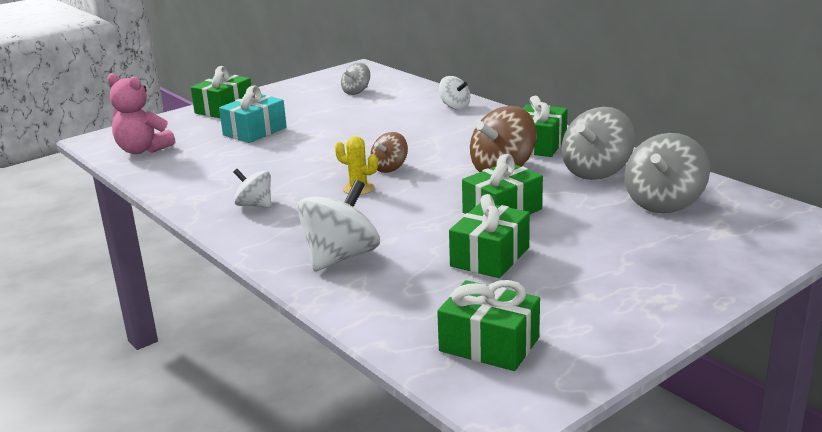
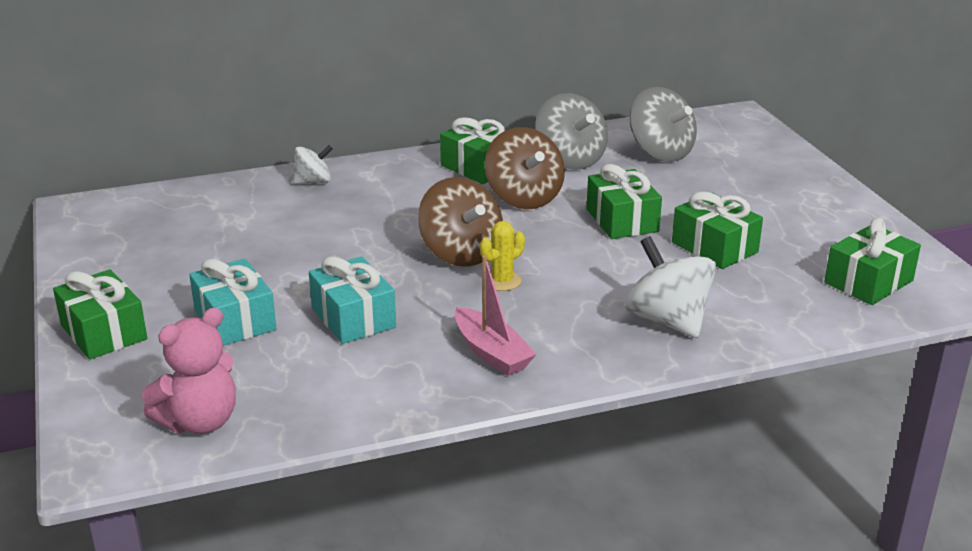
camera: 70 degrees left, 5 degrees up
(255, 205) = (491, 353): white spinning top -> pink boat
(276, 158) = (353, 318): none -> turquoise gift
(356, 92) = (175, 227): grey spinning top -> none
(390, 168) = (461, 253): brown spinning top -> brown spinning top, size x1.73

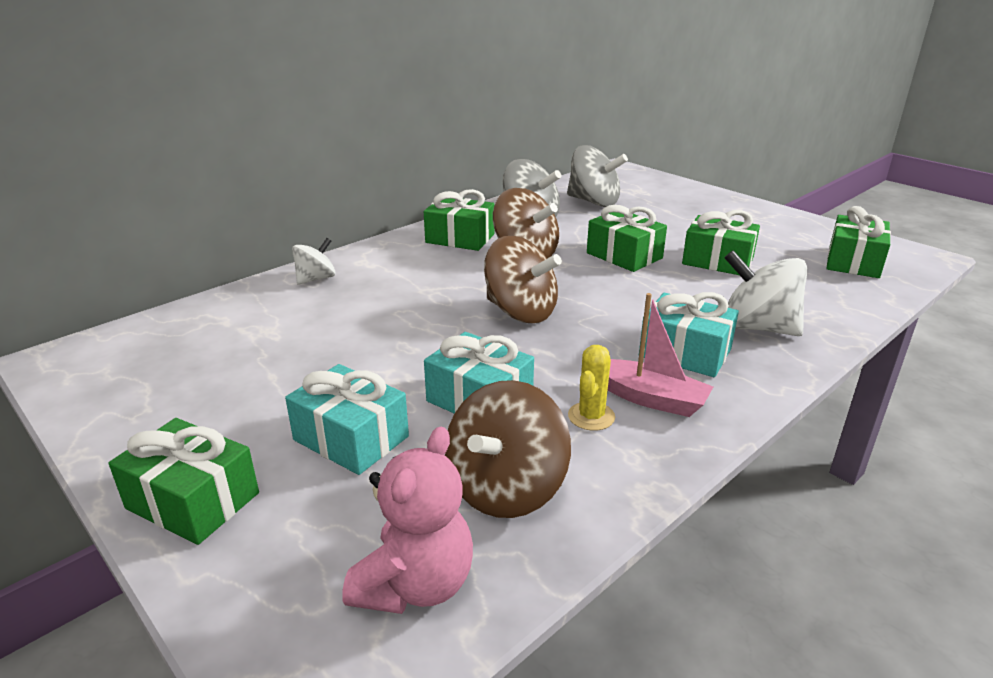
camera: 25 degrees left, 0 degrees up
(312, 384) = (506, 488): none -> brown spinning top
(502, 281) = (584, 328): yellow cactus -> yellow cactus (591, 416)
(568, 325) = (685, 352): none -> turquoise gift

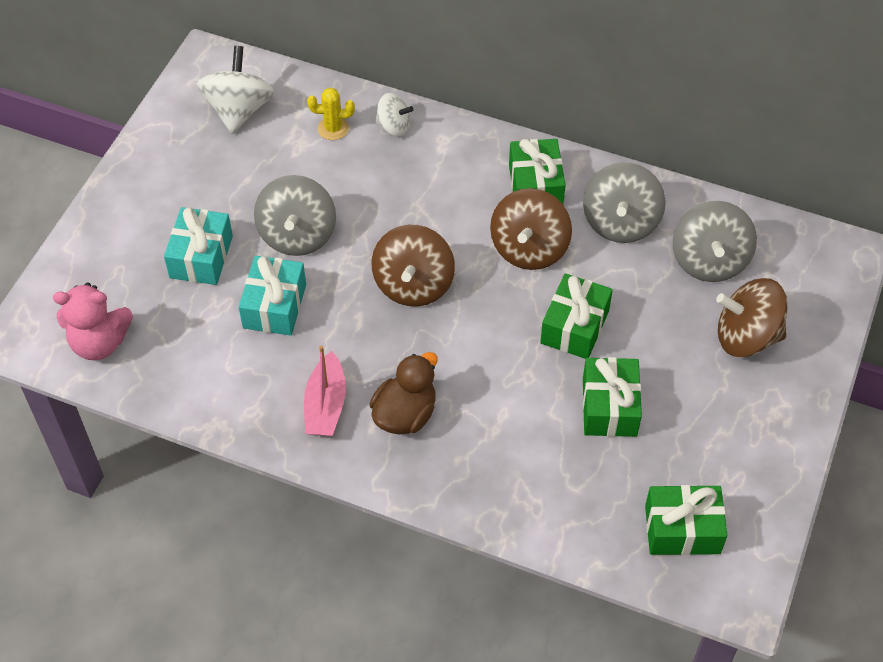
camera: 65 degrees right, 25 degrees up
(193, 500) = (117, 215): green gift -> none
(391, 361) = (297, 235): none -> grey spinning top
(506, 488) = (190, 354): brown spinning top -> brown spinning top (746, 337)
(591, 416) = (285, 376): yellow cactus -> yellow cactus (333, 129)
(685, 352) = (405, 414): turquoise gift -> brown duck
(757, 327) = (478, 459): white spinning top -> white spinning top (239, 110)

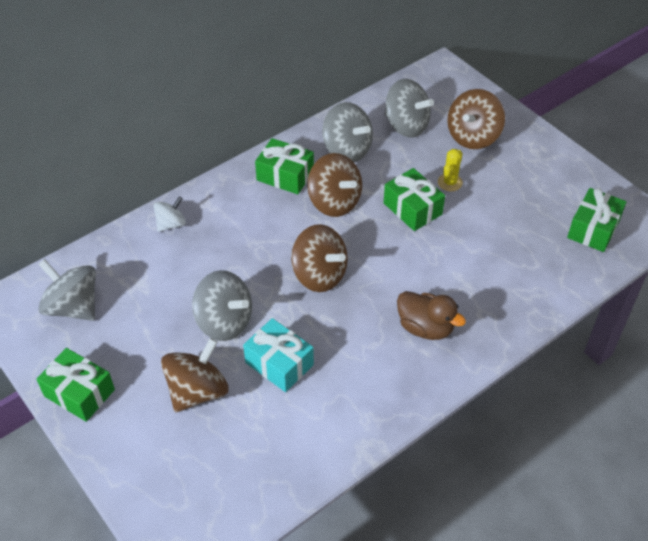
camera: 60 degrees left, 5 degrees down
(99, 343) = (230, 497): pink teddy bear -> none
(201, 257) = (197, 391): turquoise gift -> brown spinning top
(239, 110) = (73, 307): white spinning top -> grey spinning top
(326, 405) = (388, 370): pink boat -> none
(333, 129) = (142, 258): yellow cactus -> yellow cactus (450, 182)
(405, 414) = (425, 327): brown duck -> brown duck turned 150 degrees clockwise
(609, 407) = (485, 221): green gift -> green gift (79, 393)

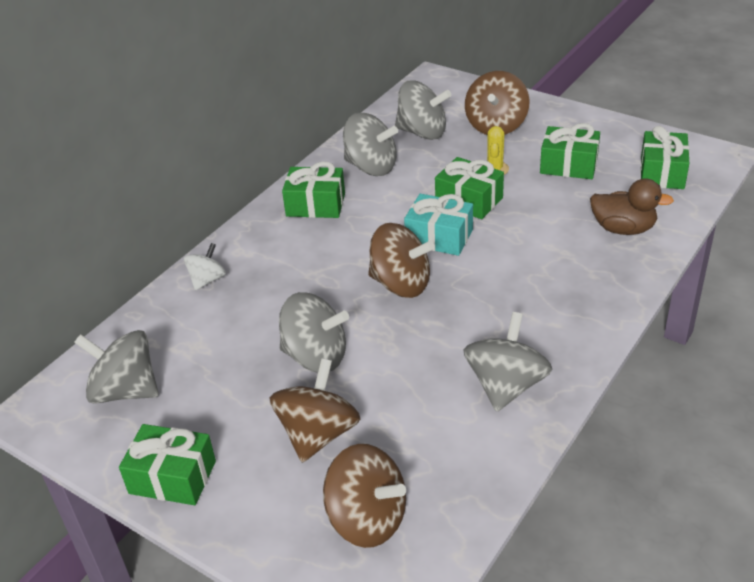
camera: 15 degrees left, 10 degrees down
(279, 363) = (400, 379): turquoise gift -> turquoise gift (439, 237)
(334, 202) = (382, 215): brown spinning top -> brown spinning top (367, 519)
(358, 396) = (506, 386): none -> grey spinning top
(425, 327) = (543, 302): brown duck -> brown duck (623, 229)
(515, 197) = (568, 165): none -> green gift

